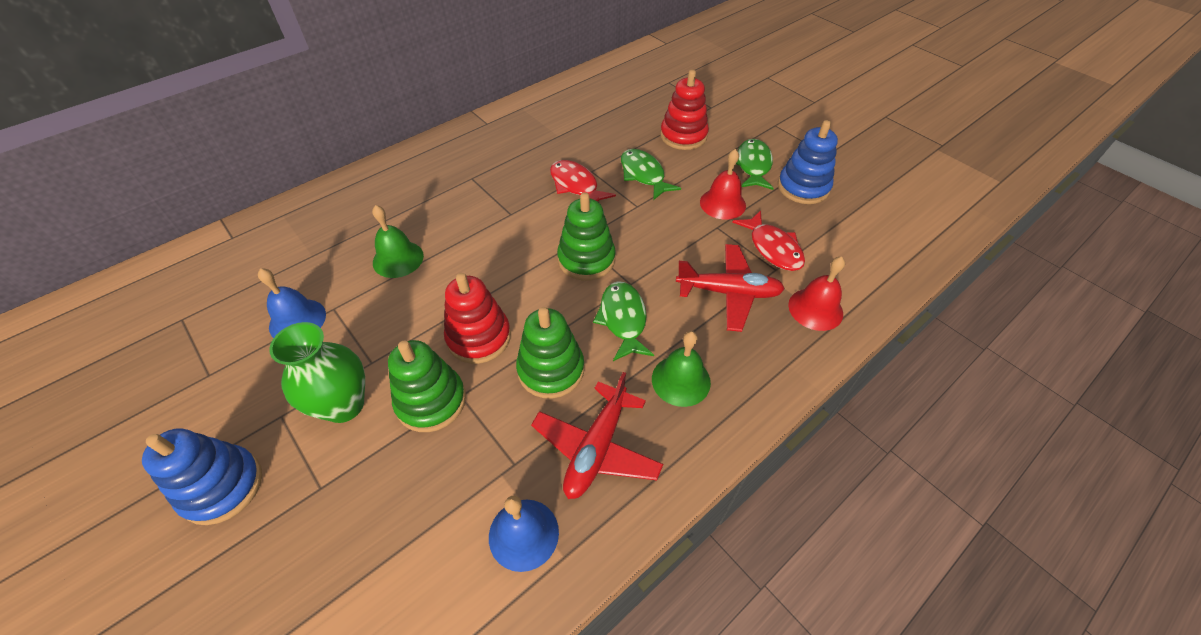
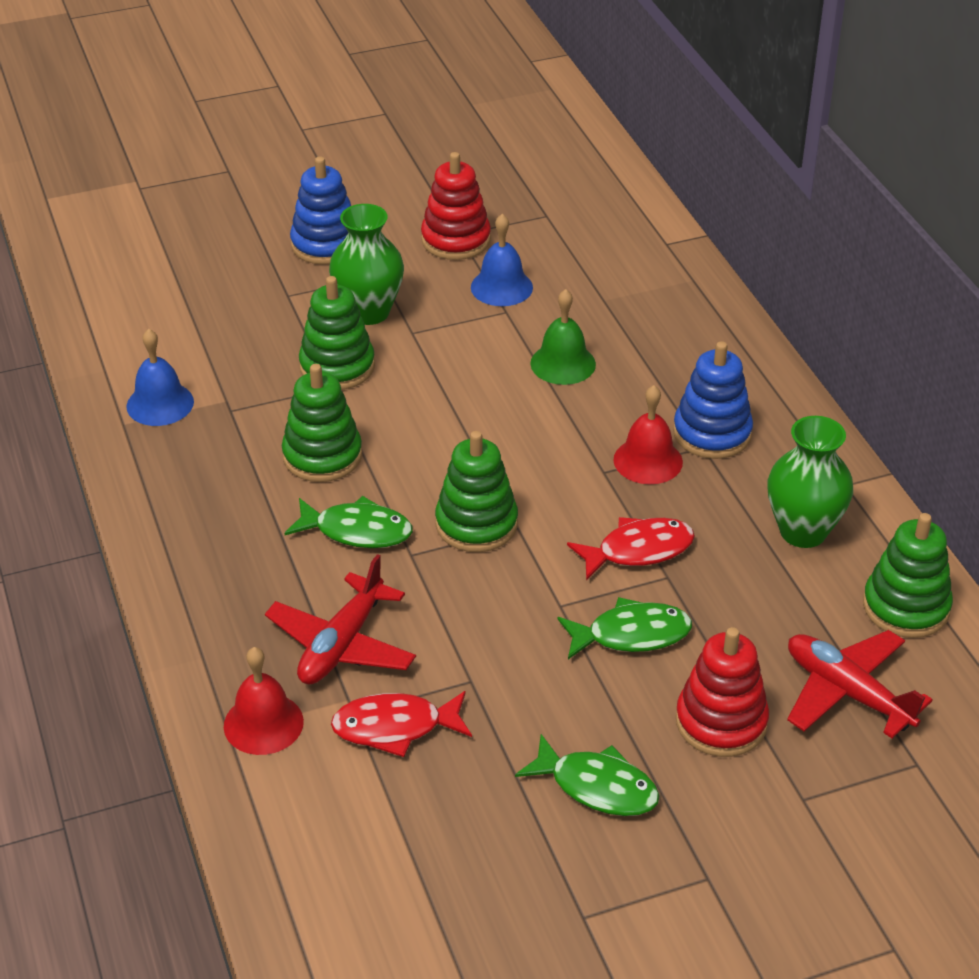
camera: 110 degrees right, 10 degrees down
(479, 337) = (400, 410): red stacking toy -> red stacking toy (456, 240)
(532, 131) = (803, 531): none -> green vase
(572, 95) = (906, 607): none -> green stacking toy
(597, 448) = (208, 468): red plane -> red plane (847, 693)
(681, 380) = (243, 554): green bell -> none
(722, 203) = (519, 707): red bell -> red bell (648, 460)
(803, 187) = (509, 832): blue stacking toy -> blue stacking toy (712, 433)

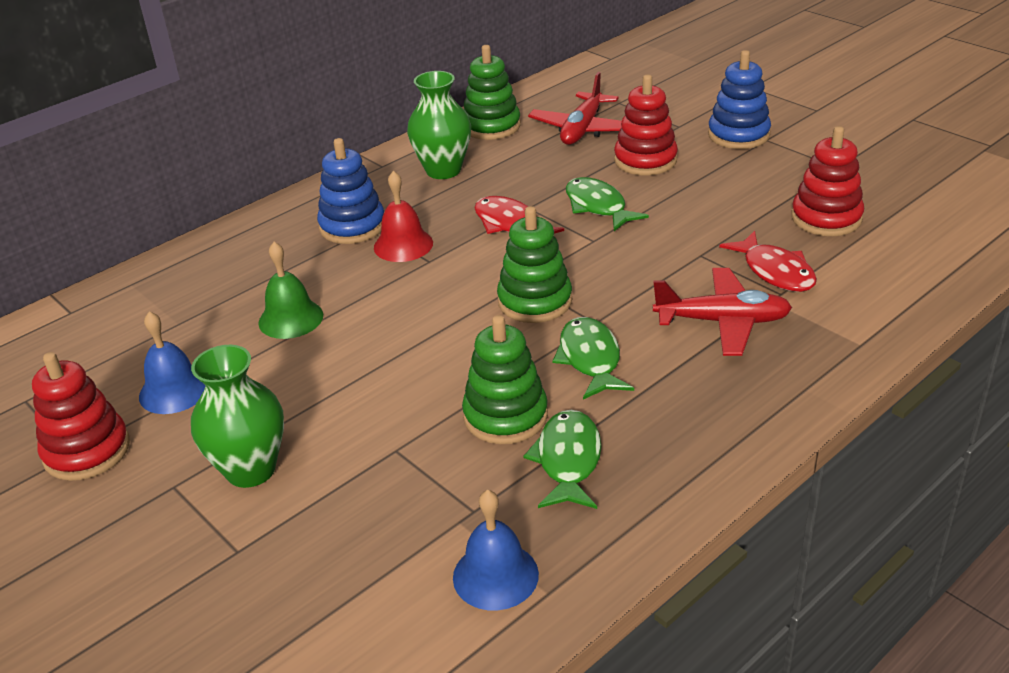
camera: 110 degrees left, 5 degrees down
(263, 723) = (835, 330): red bell -> none
(325, 244) = (116, 558): blue stacking toy -> blue stacking toy (738, 135)
(337, 367) = (359, 458): green stacking toy -> none
(468, 832) = (826, 218): none -> red stacking toy
(597, 787) = (740, 186): green fish -> green fish (568, 460)

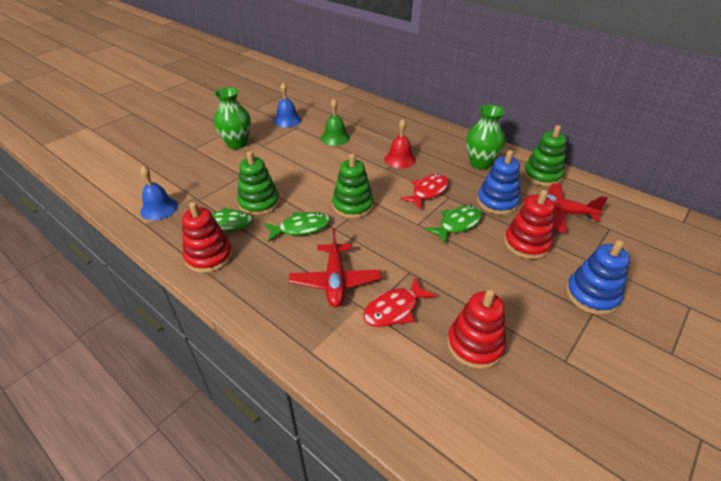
camera: 80 degrees right, 5 degrees up
(87, 451) = (255, 110): red stacking toy -> red stacking toy (209, 256)
(352, 226) = (414, 143): blue stacking toy -> blue stacking toy (497, 202)

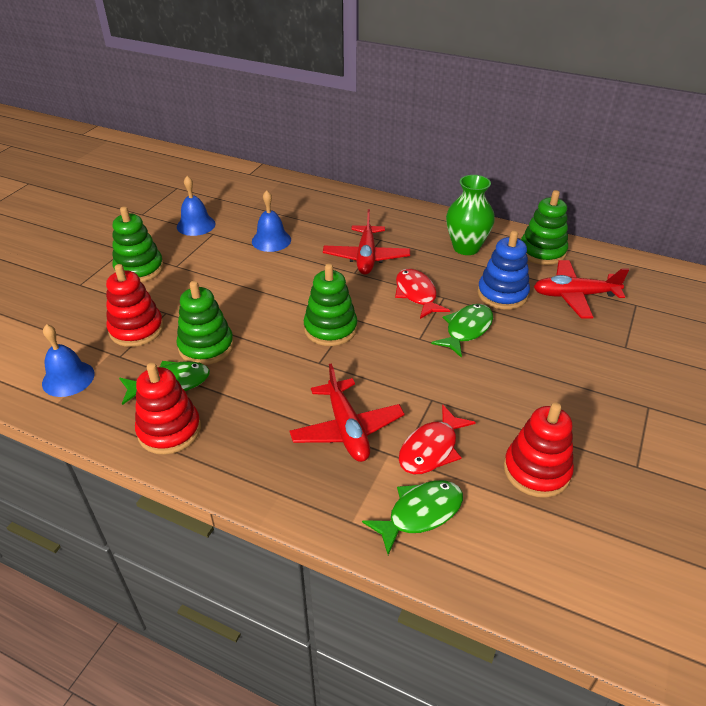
camera: 15 degrees left, 0 degrees up
(237, 144) = (139, 269): green vase -> green stacking toy
(301, 228) = (276, 370): green fish -> green fish (420, 513)
(335, 137) = (271, 240): green bell -> blue bell
(400, 159) = (366, 257): red bell -> red plane
(428, 191) = (416, 294): red fish -> red fish turned 45 degrees counterclockwise
(526, 244) = (552, 339): red stacking toy -> red stacking toy (136, 329)
(591, 295) = (641, 386): blue stacking toy -> none

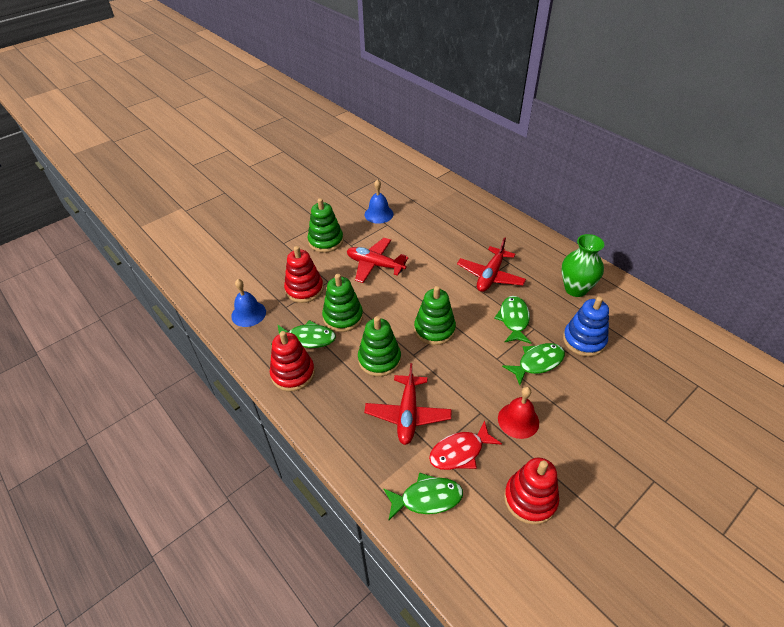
camera: 25 degrees right, 5 degrees up
(271, 240) = (426, 241): blue bell -> none
(416, 294) = (513, 320): red fish -> green fish
(478, 394) = (518, 420): none -> red bell
(542, 252) = (640, 311): green stacking toy -> green stacking toy (379, 359)
(574, 295) = (646, 360): red plane -> red plane (375, 265)

